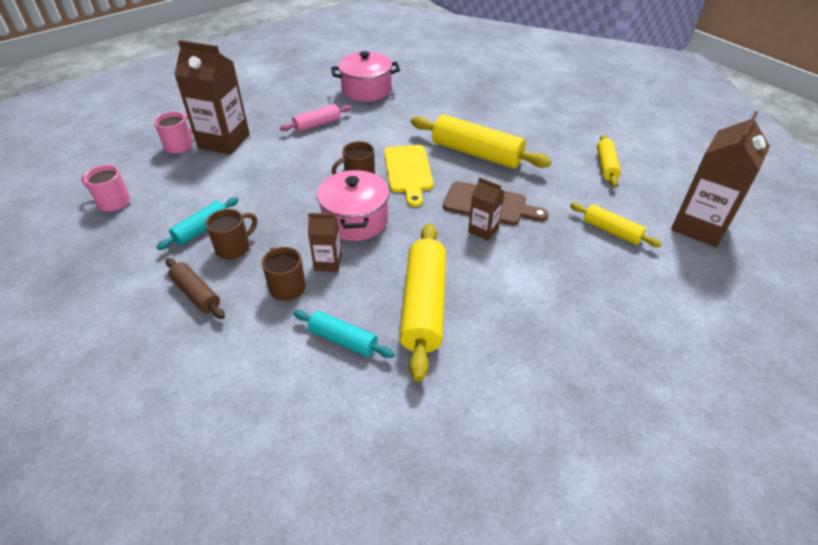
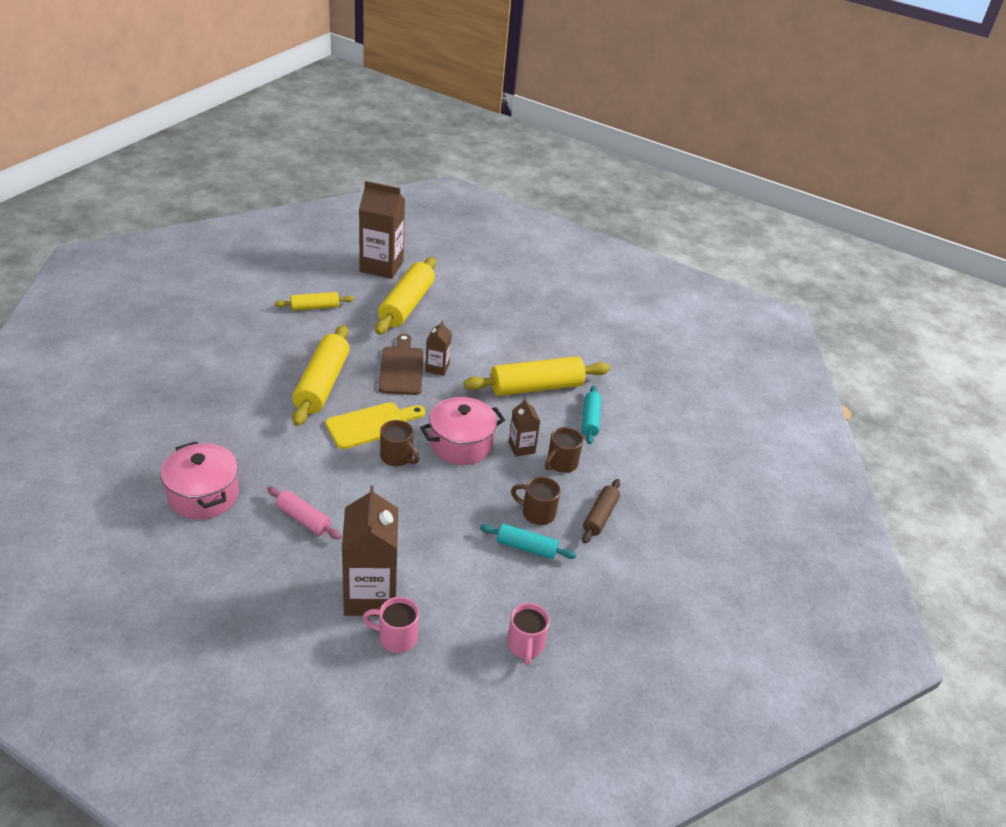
camera: 115 degrees left, 5 degrees down
(611, 231) = (406, 305): yellow rolling pin -> yellow rolling pin, size x1.82

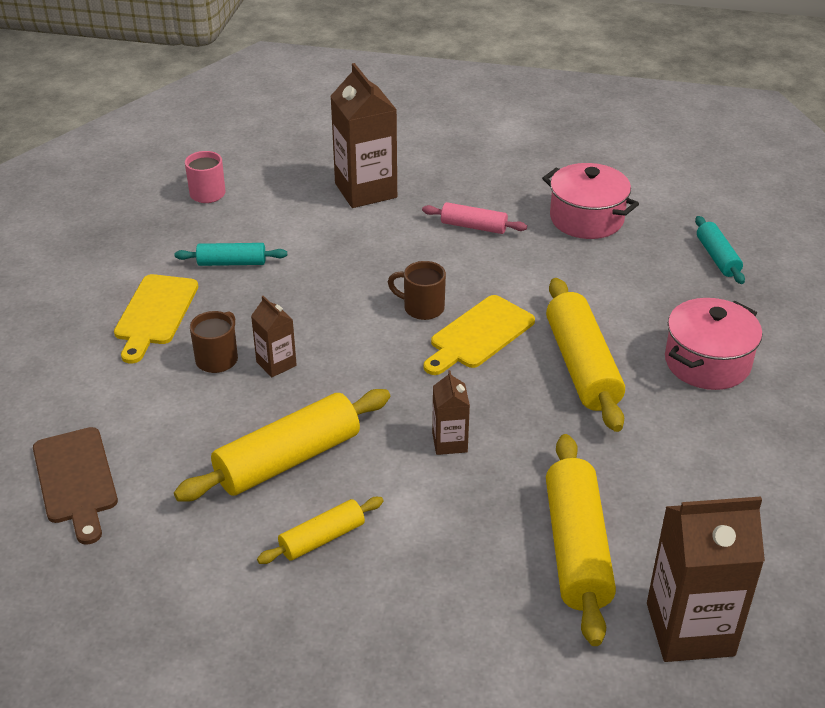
camera: 165 degrees right, 0 degrees up
(315, 307) = (709, 487): yellow rolling pin -> yellow rolling pin (322, 538)
(396, 637) = (325, 171): pink mug -> none
(401, 368) = (499, 425): brown cutting board -> brown cutting board (76, 480)
(461, 444) = (355, 345): pink pot -> pink pot (707, 362)
(537, 513) = (231, 297): brown mug -> none
(590, 420) = (191, 432): turquoise rolling pin -> turquoise rolling pin (717, 257)
(600, 516) = (155, 314): brown rolling pin -> yellow cutting board

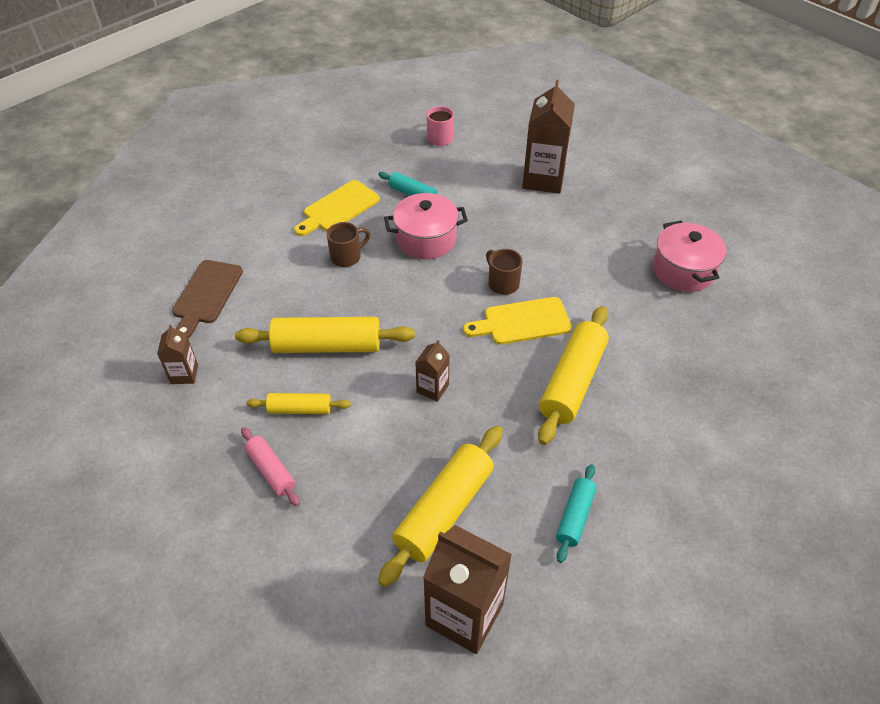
camera: 35 degrees right, 10 degrees up
(276, 364) = (377, 277): brown carton -> brown carton (184, 374)
(473, 226) = (593, 239): pink rolling pin -> pink rolling pin (271, 470)
(707, 362) = (668, 428): pink pot -> pink pot (426, 239)
(717, 257) = (759, 349): turquoise rolling pin -> turquoise rolling pin (575, 516)

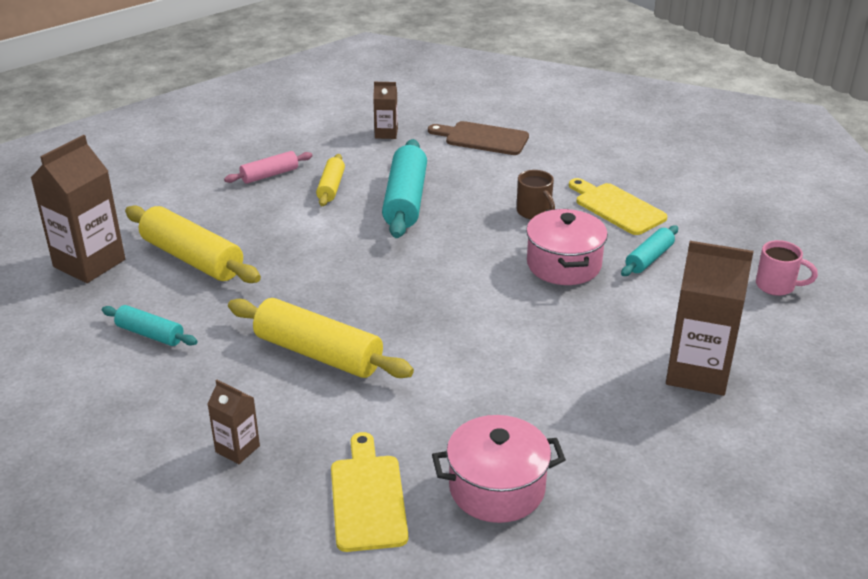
camera: 95 degrees right, 15 degrees down
(327, 346) = (405, 200): yellow rolling pin -> turquoise rolling pin
(432, 388) = (335, 259): brown carton -> brown carton (237, 449)
(502, 283) = (484, 316): brown mug -> none
(522, 322) = (417, 325): yellow cutting board -> yellow cutting board (368, 497)

